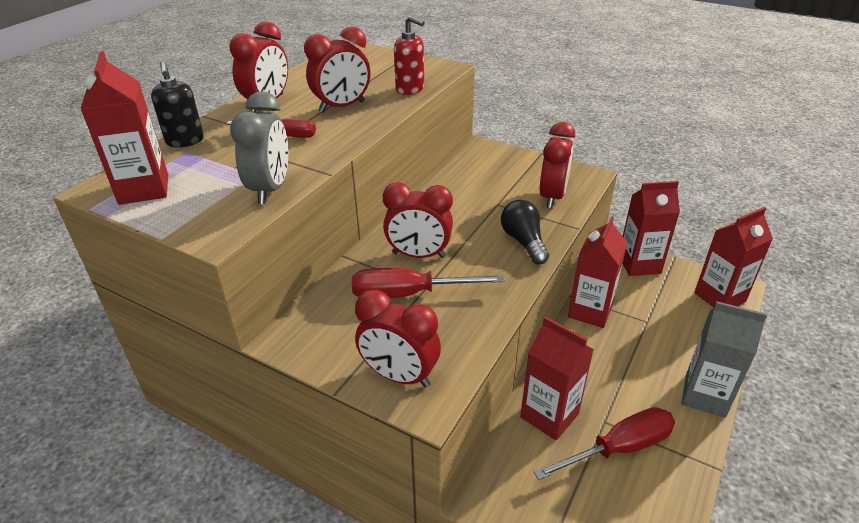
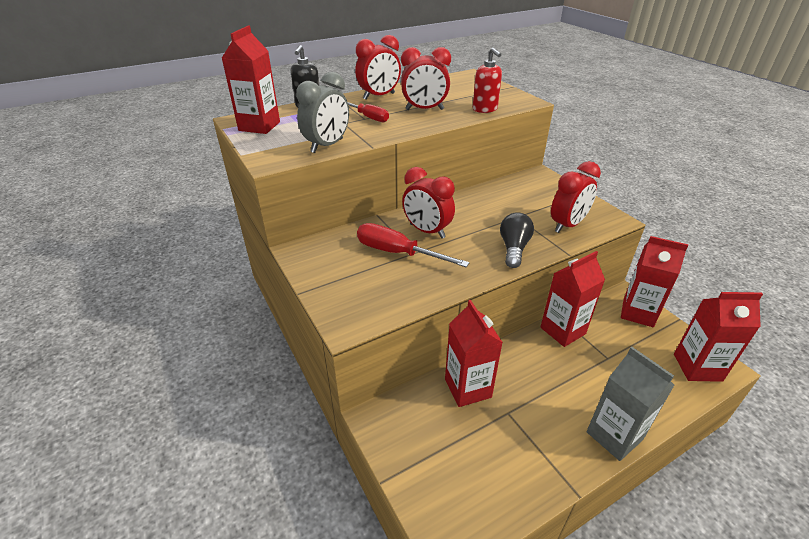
camera: 30 degrees right, 0 degrees up
(399, 376) = (345, 300): red clock -> none
(619, 448) = (504, 436): red screwdriver -> none

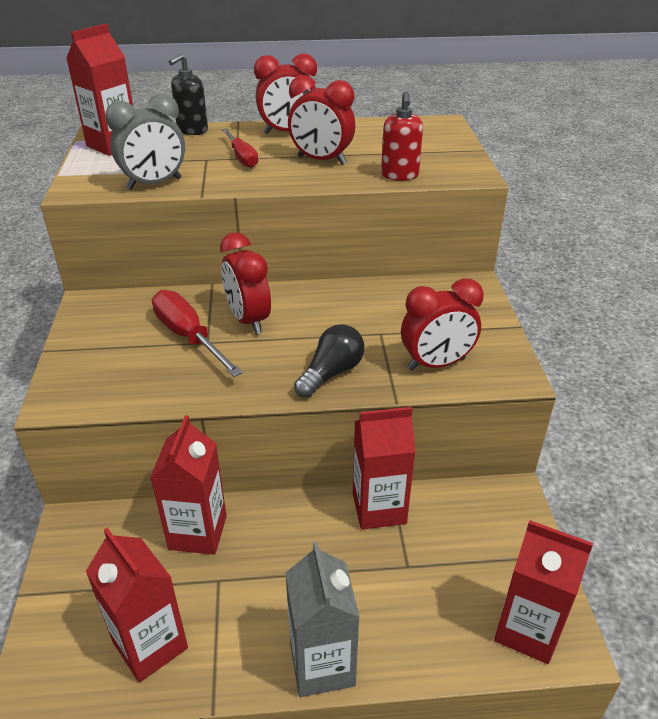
camera: 25 degrees right, 0 degrees up
(638, 313) = (509, 524): red carton -> red carton (150, 645)

